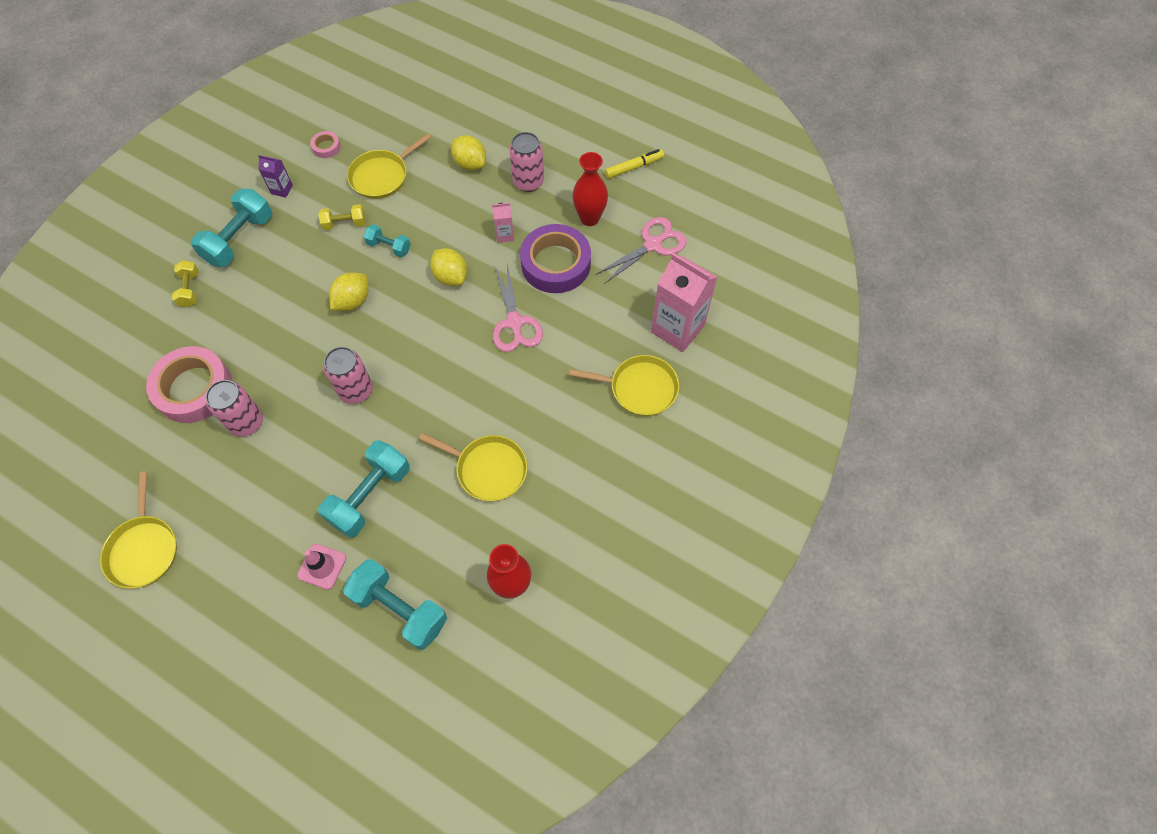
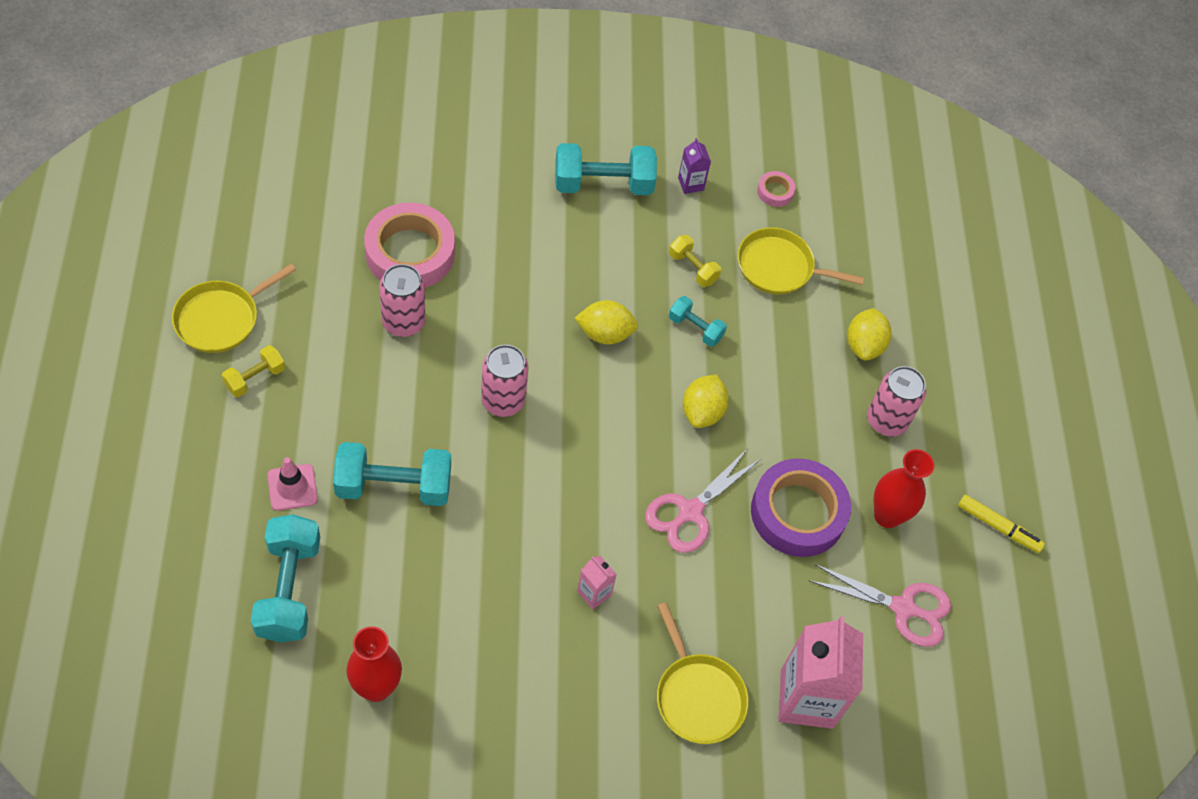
camera: 50 degrees right, 5 degrees down
(190, 290) = (515, 178): yellow dumbbell -> yellow dumbbell (255, 378)
(389, 247) = (695, 328): turquoise dumbbell -> turquoise dumbbell turned 45 degrees counterclockwise
(488, 469) = (494, 587): yellow pan -> none
(504, 235) = (796, 436): pink carton -> pink carton (594, 593)

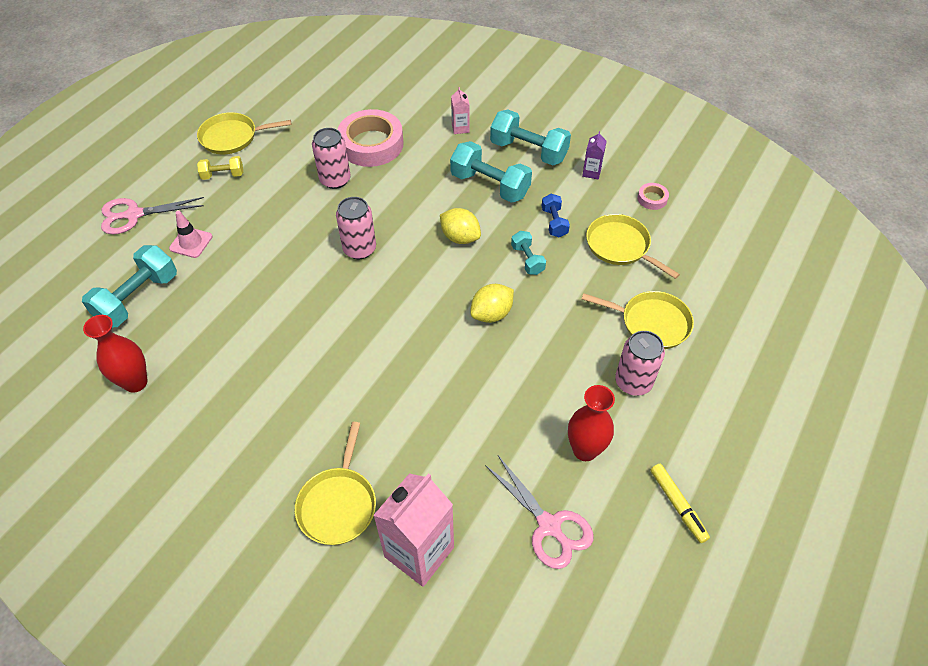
camera: 40 degrees right, 5 degrees down
(393, 486) = (250, 269): turquoise dumbbell -> turquoise dumbbell (490, 185)
(594, 593) = (322, 395): pink carton -> pink carton (460, 128)
(690, 512) = (432, 374): pink scissors -> pink scissors (134, 215)
(693, 268) = (554, 222): yellow dumbbell -> blue dumbbell
(798, 512) = (513, 413): purple tape -> none
(864, 345) = (651, 323): yellow lemon -> yellow pan

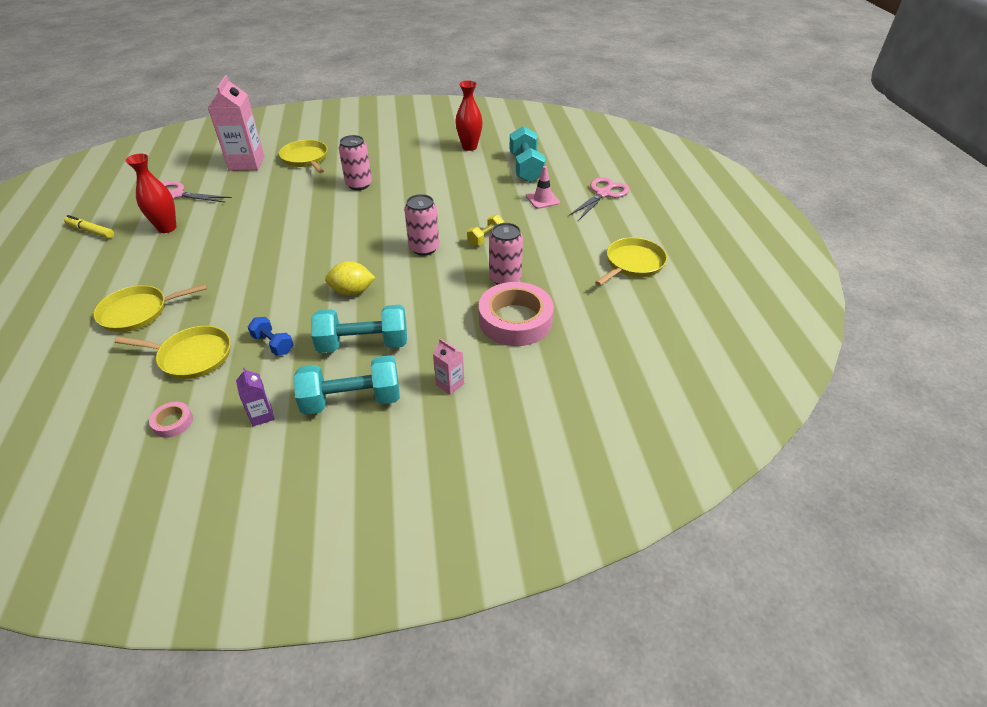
camera: 140 degrees right, 10 degrees down
(223, 175) = (591, 239): yellow dumbbell -> yellow dumbbell (485, 238)
(491, 314) = (282, 259): yellow lemon -> none
(527, 260) = (278, 304): turquoise dumbbell -> none
(633, 382) = (142, 271): pink can -> pink can (359, 184)

